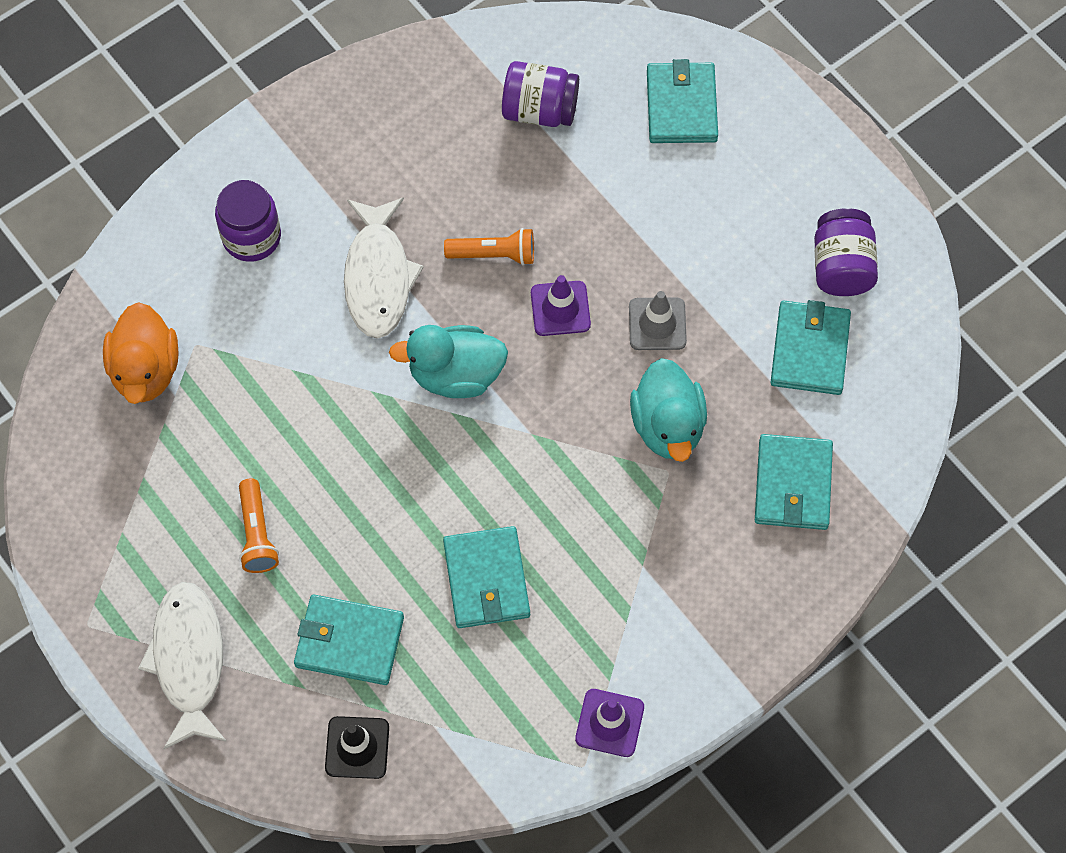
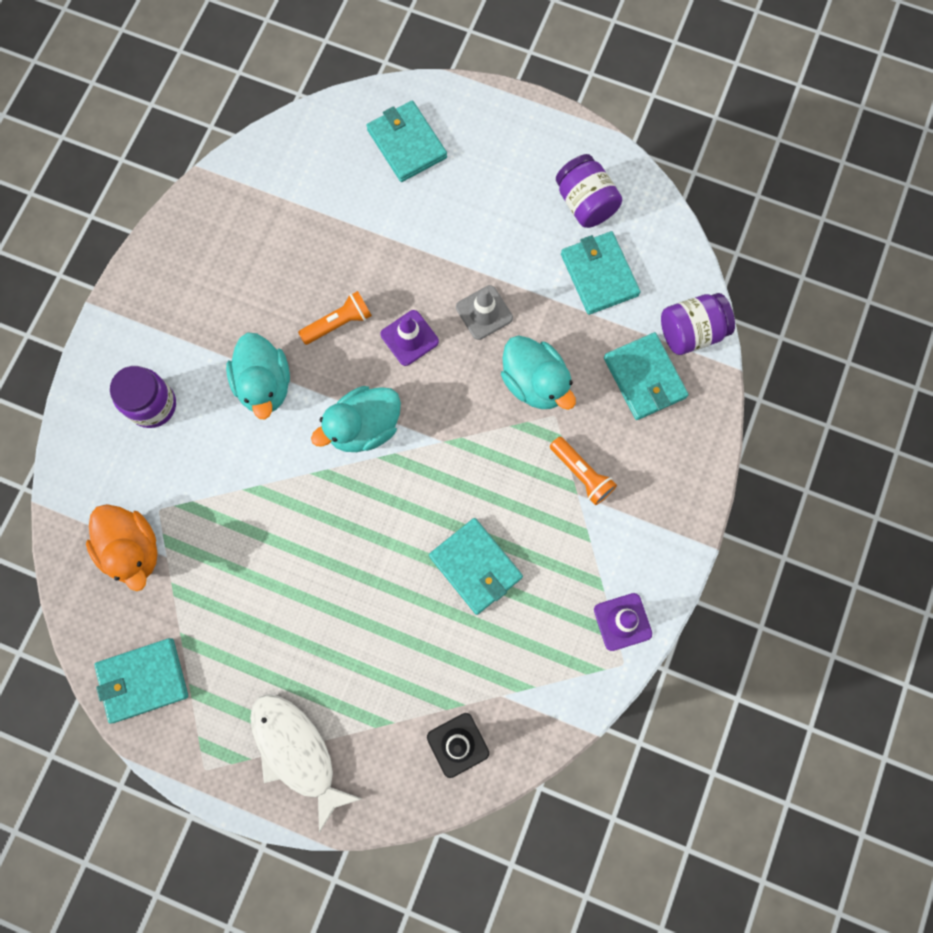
camera: 30 degrees left, 10 degrees up
(257, 534) = (290, 627): orange flashlight -> orange flashlight (581, 474)
(349, 642) = (405, 669): turquoise wallet -> turquoise wallet (143, 680)
(378, 277) = (264, 385): white fish -> turquoise duck
(539, 110) = (308, 199): purple jar -> purple jar (691, 332)

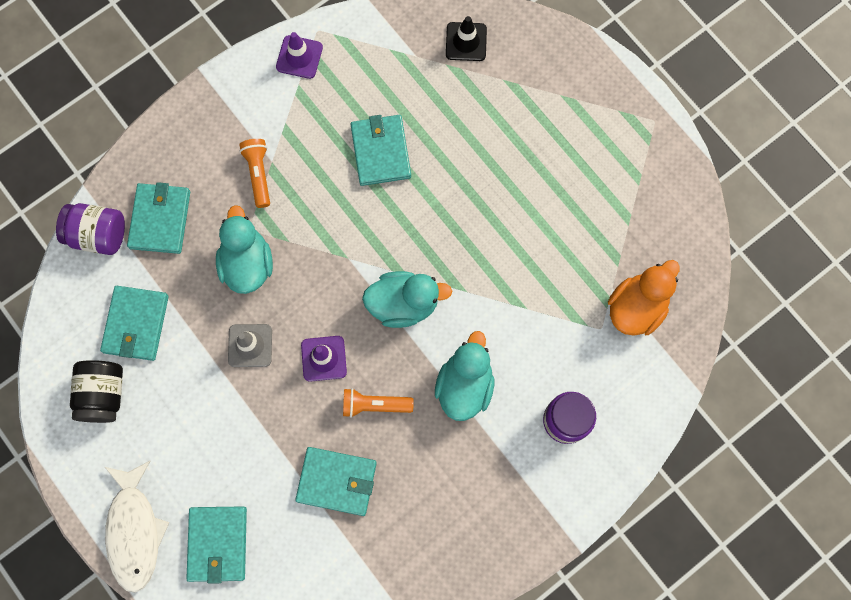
camera: 150 degrees left, 0 degrees up
(133, 550) = (636, 307): orange duck -> orange duck turned 45 degrees clockwise
(143, 680) = (672, 205): turquoise wallet -> turquoise wallet (337, 481)
(297, 752) = (582, 97): white fish -> white fish (134, 531)
(585, 203) = (103, 394): purple jar -> black jar

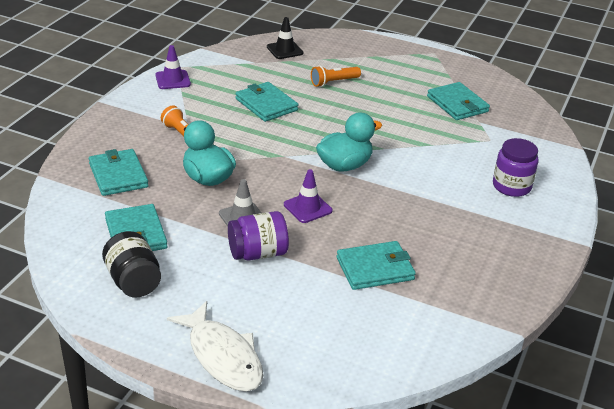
camera: 30 degrees left, 40 degrees down
(98, 235) = (69, 196): purple jar -> purple jar (258, 253)
(218, 544) = (305, 338): turquoise wallet -> turquoise wallet (457, 104)
(374, 405) = (368, 219): orange flashlight -> orange flashlight (333, 82)
(464, 385) = (425, 191): turquoise duck -> none
(636, 307) = (503, 125): orange duck -> none

